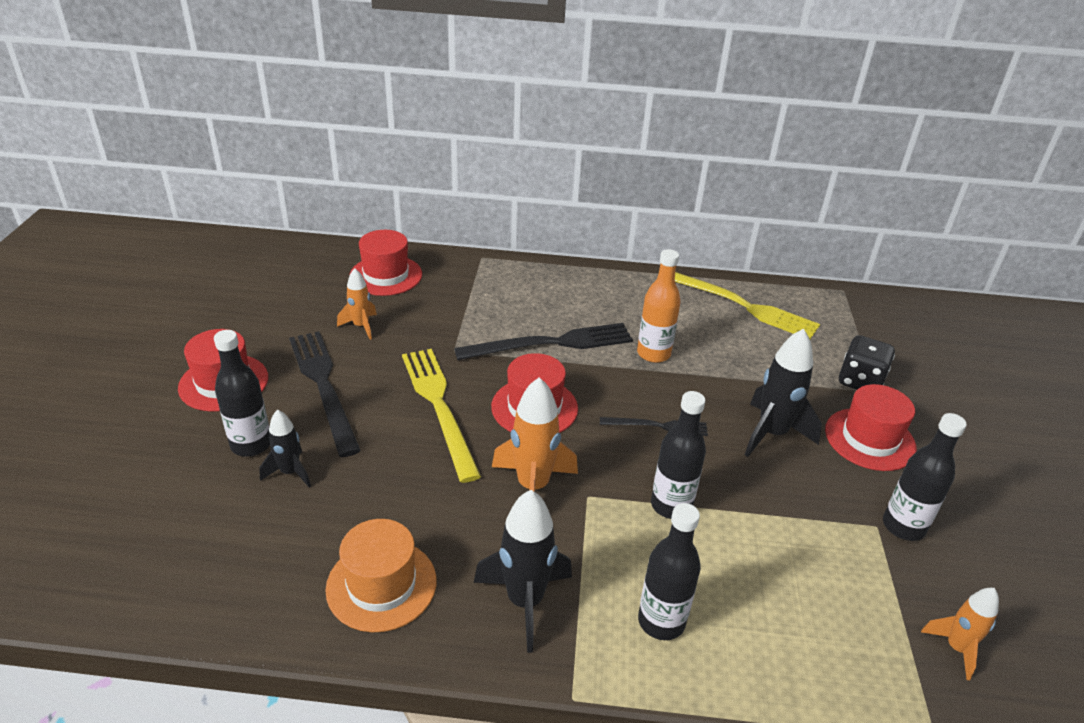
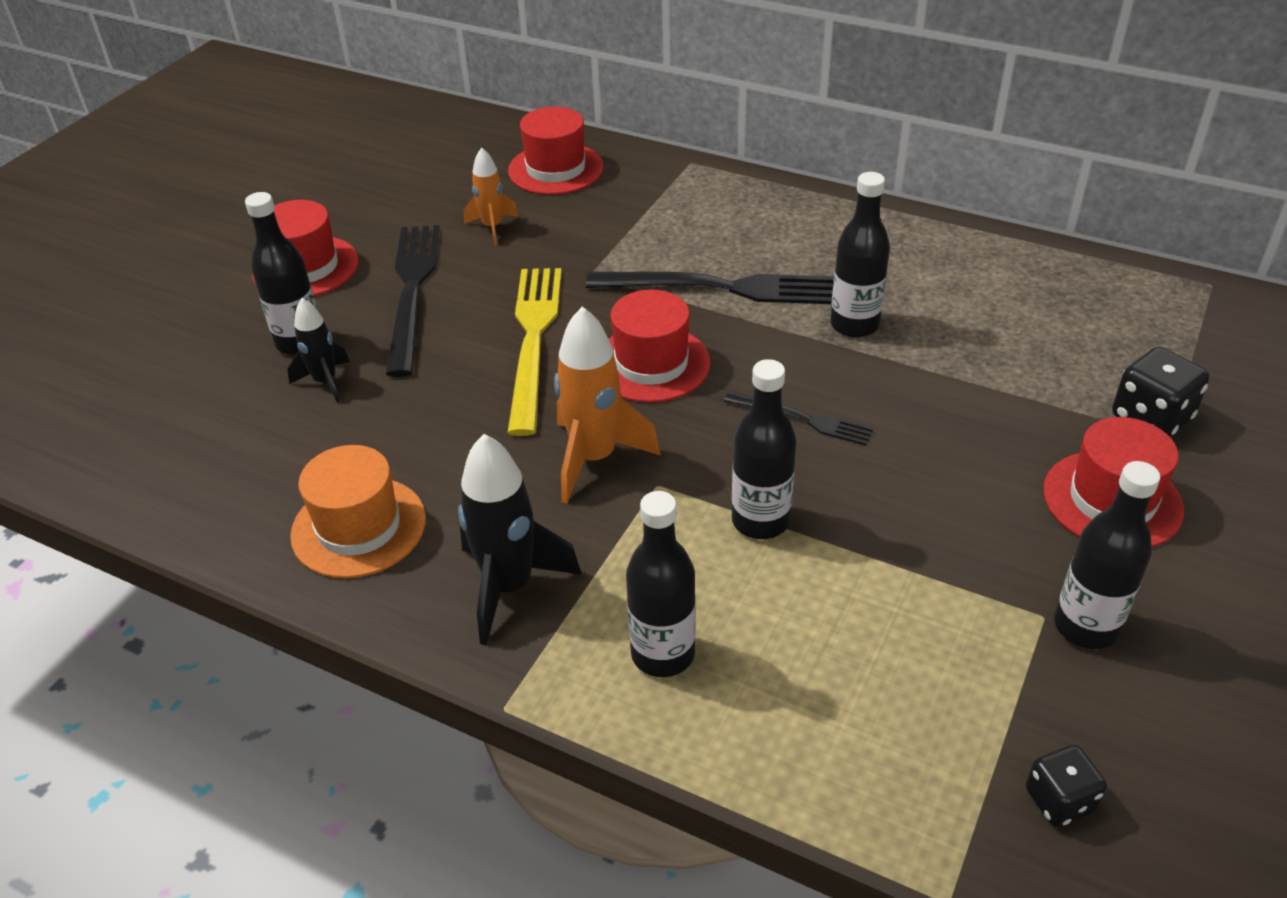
camera: 25 degrees right, 5 degrees up
(653, 354) = (854, 325): orange bottle -> black bottle
(742, 305) = (1029, 281): yellow fork -> none
(772, 434) = (962, 462): black rocket -> none
(956, 648) = (1059, 800): orange rocket -> black dice

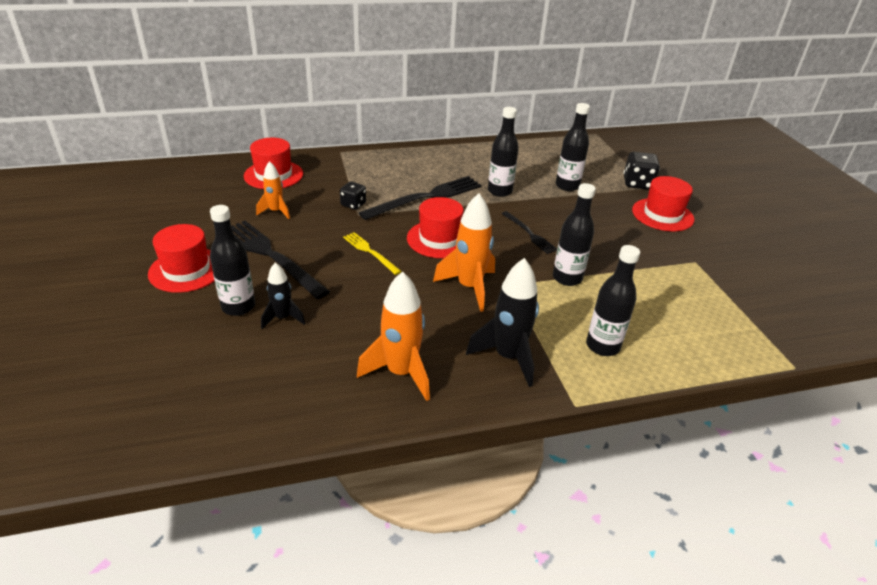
camera: 45 degrees left, 5 degrees down
(359, 527) = (401, 373): orange hat -> orange rocket
(533, 340) = (370, 252): yellow fork -> yellow fork, size x0.54
(802, 419) = (529, 234): black fork -> black fork turned 75 degrees clockwise
(1059, 800) = (777, 316): black dice -> black dice (353, 204)
(1085, 626) = (710, 258): black bottle -> black bottle (567, 186)

